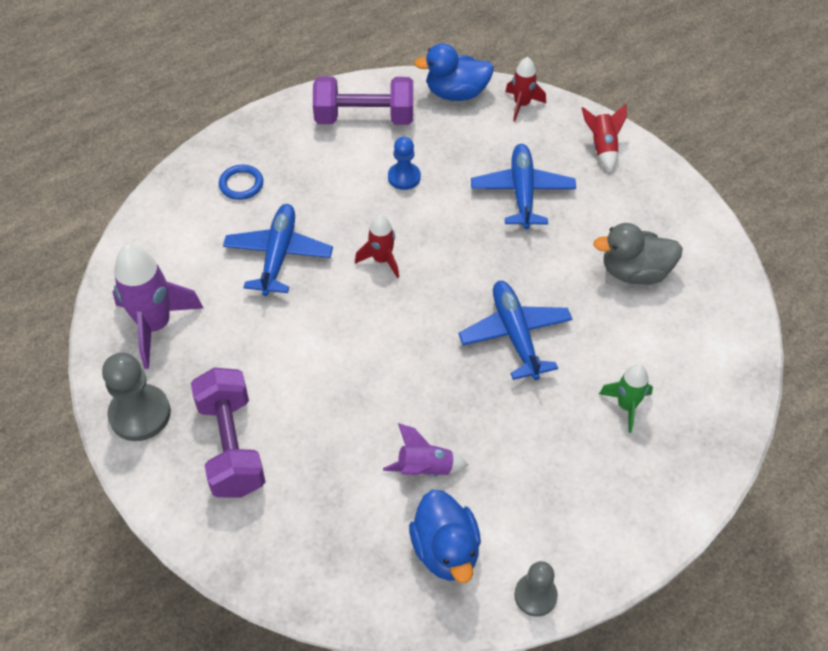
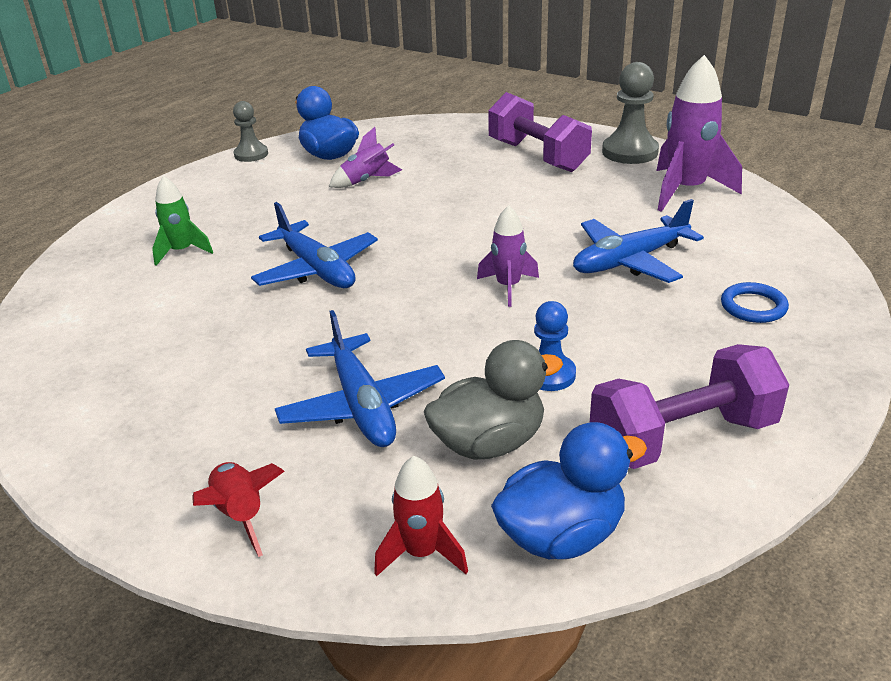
camera: 160 degrees right, 20 degrees down
(278, 255) = (629, 261): blue plane -> blue plane turned 75 degrees clockwise
(382, 260) = (508, 287): red rocket -> purple rocket
(634, 272) = (175, 357): grey duck -> grey duck (489, 443)

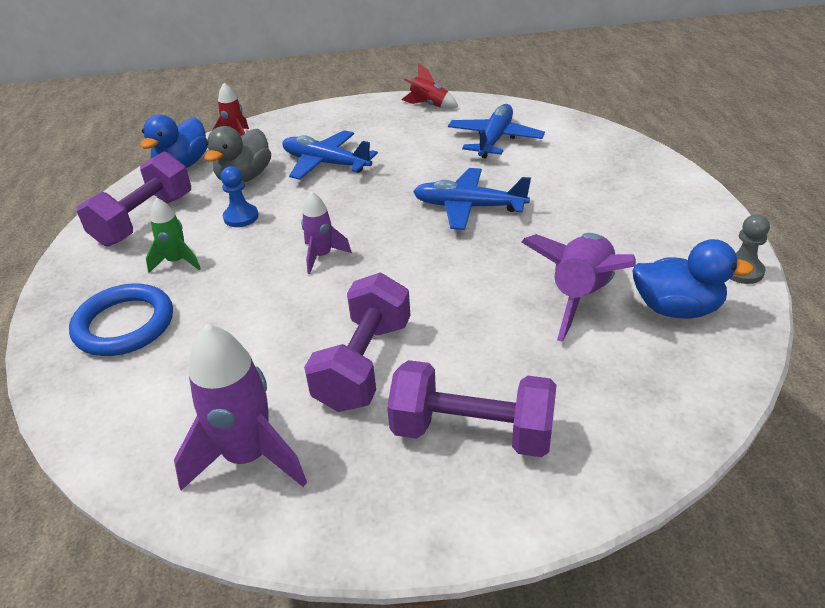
camera: 140 degrees right, 5 degrees up
(182, 252) = (576, 176): green rocket -> green rocket (177, 262)
(241, 515) = (322, 118): red rocket -> red rocket (429, 105)
(366, 181) = (580, 296): purple rocket -> purple rocket, size x1.77
(563, 203) = (364, 364): none -> purple dumbbell
(629, 261) = (247, 323): blue plane -> blue plane (494, 139)
(630, 152) = (370, 511): grey pawn -> none
(753, 306) = (124, 325): blue ring -> blue ring, size x1.78

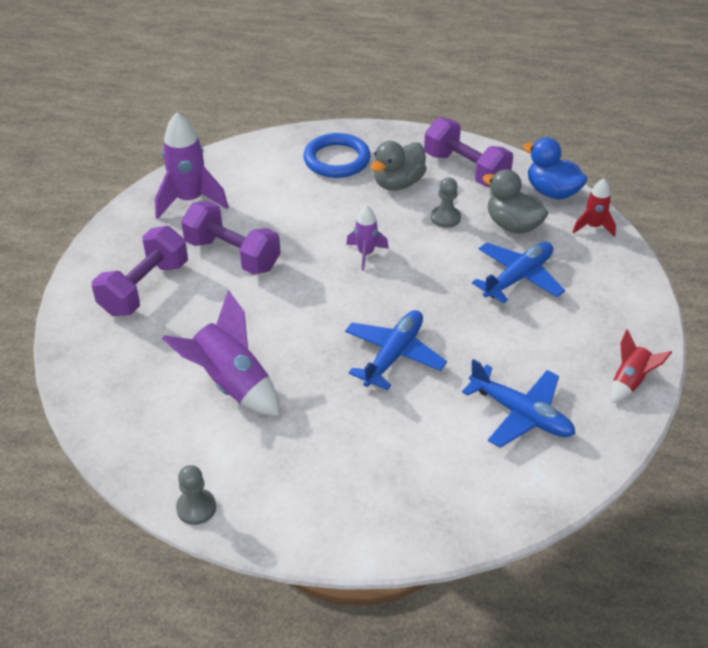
camera: 105 degrees right, 5 degrees up
(177, 262) = (398, 183): green rocket -> grey duck
(241, 217) = (445, 218): blue pawn -> grey pawn
(676, 309) = (181, 437): blue duck -> none

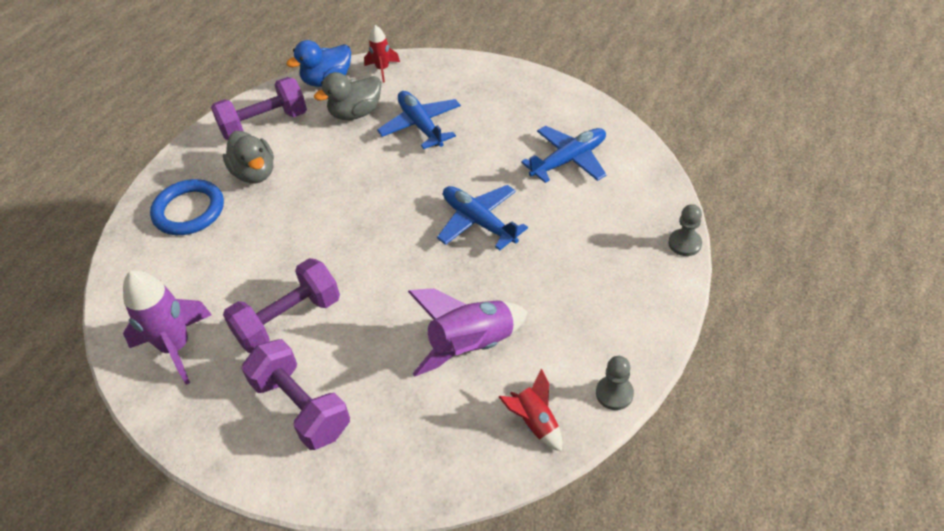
camera: 70 degrees left, 5 degrees up
(366, 254) = (341, 215): purple rocket -> none
(445, 218) = (322, 152): grey pawn -> grey pawn (684, 243)
(629, 382) = (555, 96): red rocket -> red rocket (535, 422)

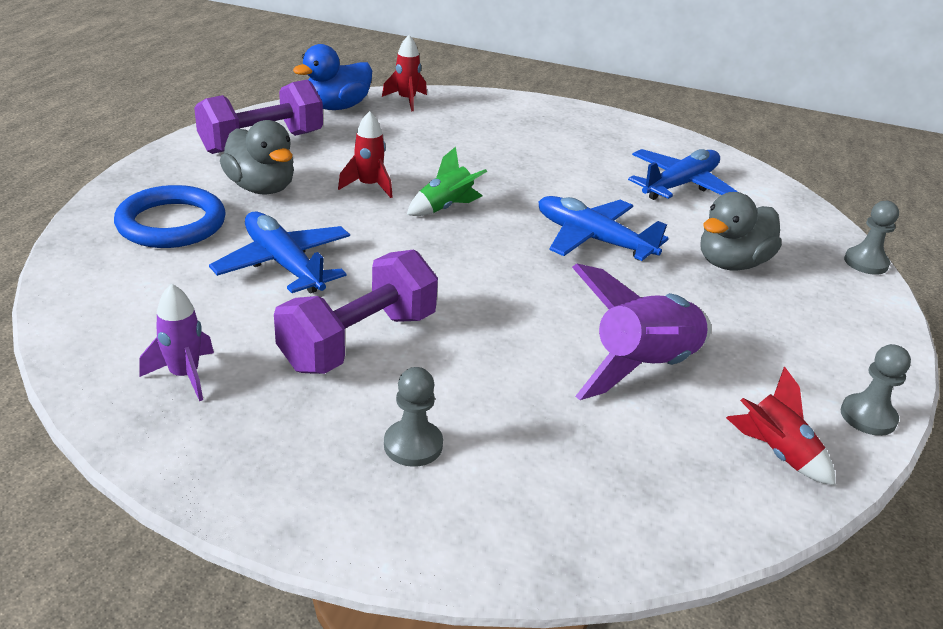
camera: 15 degrees left, 15 degrees down
(176, 347) = (184, 375): purple rocket -> purple rocket, size x0.57
(301, 407) = (413, 445): purple dumbbell -> grey pawn
(330, 169) = (369, 186): none -> red rocket
(355, 113) = (385, 136): grey duck -> grey duck (731, 263)
(380, 190) = (445, 208): none -> green rocket
(420, 125) = (476, 150): blue plane -> blue plane (283, 264)

